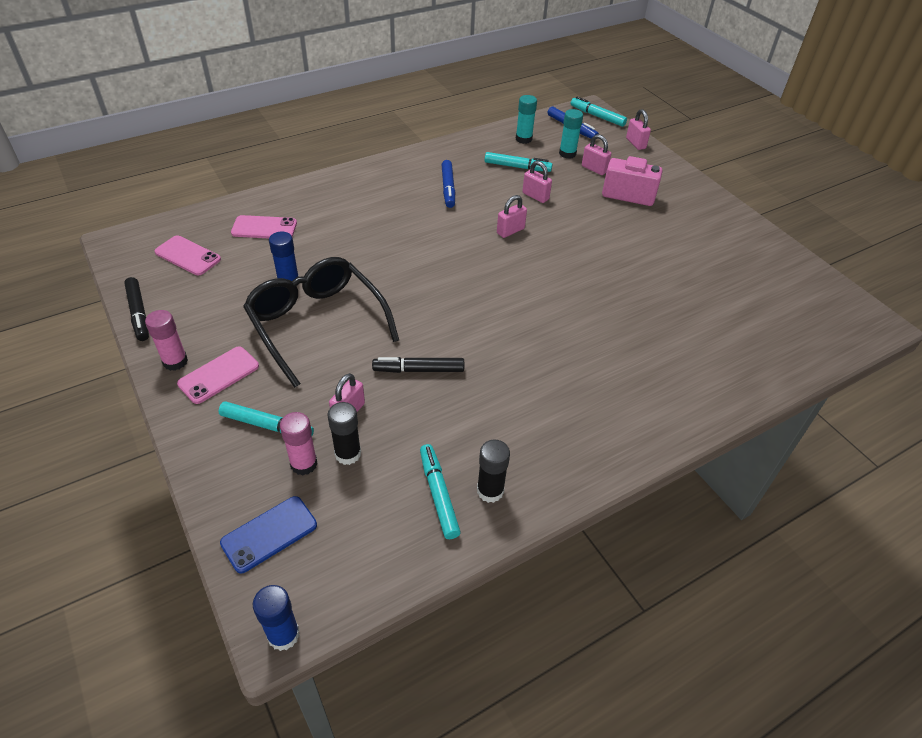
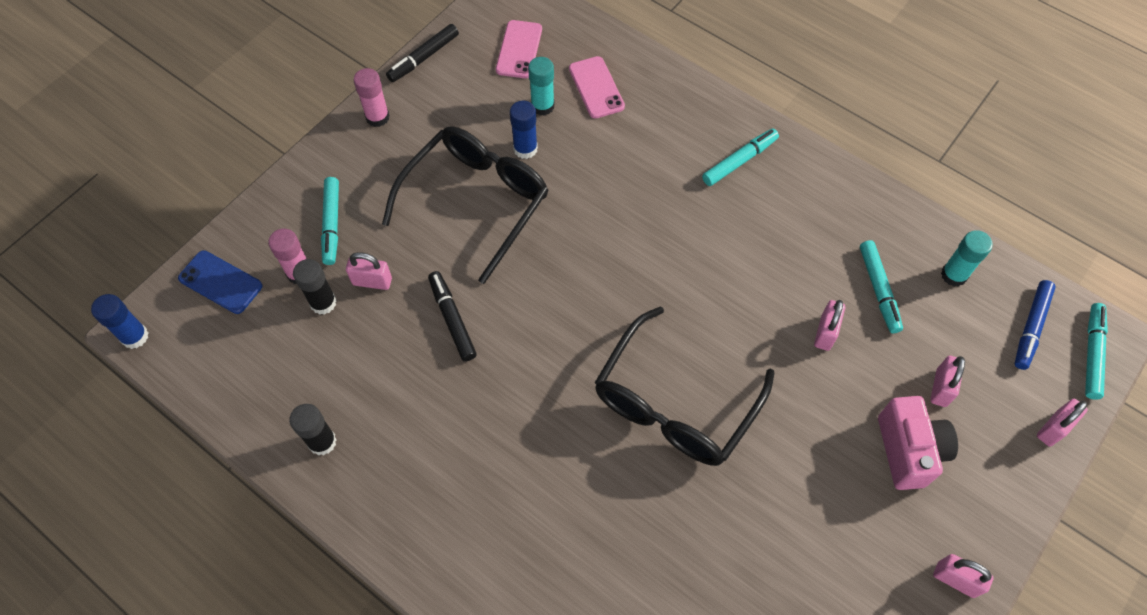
camera: 70 degrees right, 15 degrees up
(219, 375) = (375, 158): pink phone -> none
(438, 494) = (303, 397): turquoise marker -> turquoise marker (739, 161)
(448, 188) = (778, 228): blue marker -> none
(510, 231) = (733, 327): pink padlock -> pink padlock (955, 580)
(553, 274) = (675, 403): none -> black glasses
(567, 154) = (956, 342): turquoise glue stick -> turquoise glue stick (542, 106)

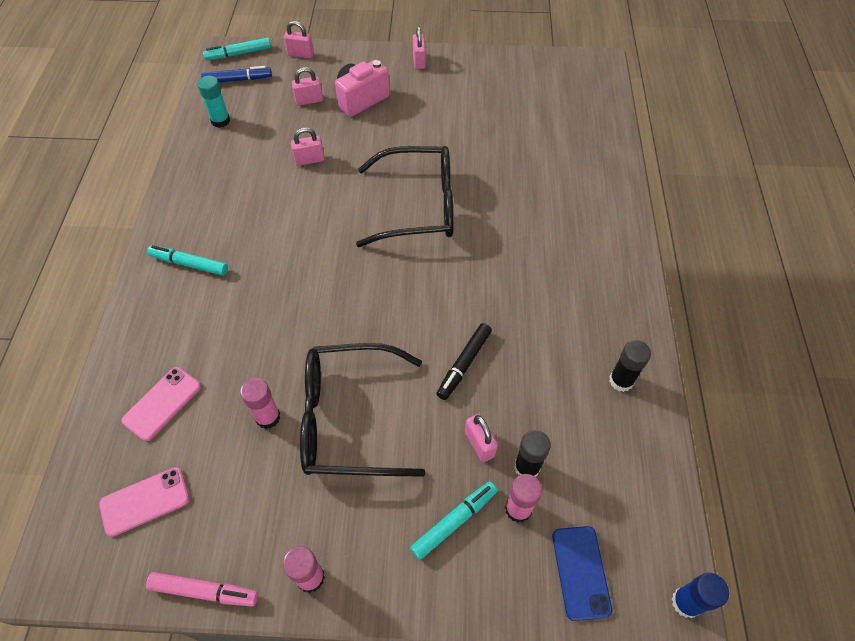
camera: 125 degrees left, 5 degrees down
(424, 58) = (204, 591): black marker -> pink marker
(525, 149) = (268, 417): blue glue stick -> pink glue stick
(542, 106) = (209, 434): turquoise glue stick -> none
(879, 290) = (257, 149): turquoise marker -> none

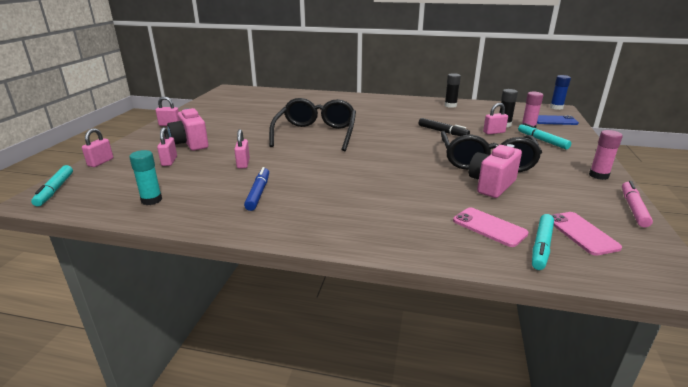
camera: 80 degrees left, 30 degrees down
(189, 264) = (337, 216): turquoise marker -> turquoise marker (541, 246)
(237, 80) = (97, 191): blue marker -> blue marker (258, 193)
(268, 417) = (491, 185): pink glue stick -> pink camera

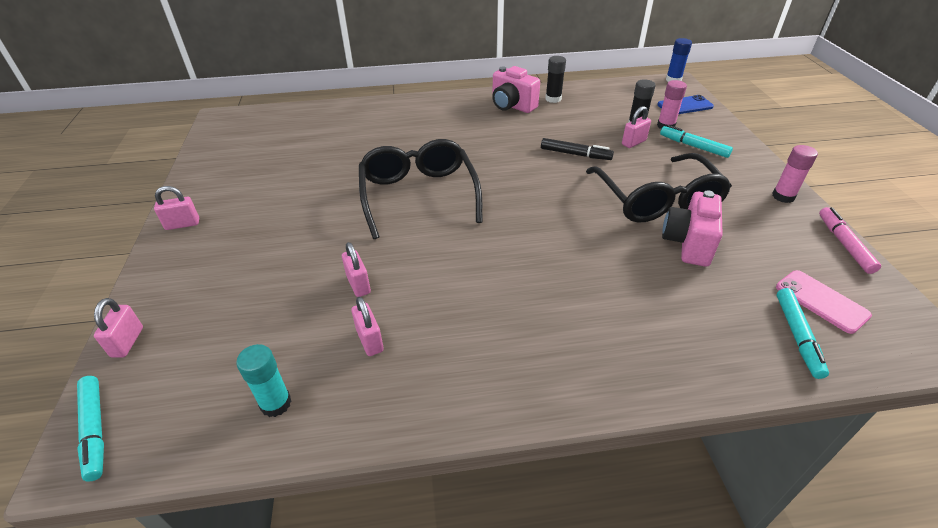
camera: 20 degrees left, 15 degrees up
(169, 161) = (242, 309): pink padlock -> pink padlock (370, 340)
(190, 144) = (248, 260): pink camera -> pink camera (512, 106)
(258, 193) = (421, 341): blue marker -> none
(489, 227) = (729, 320): pink phone -> none

